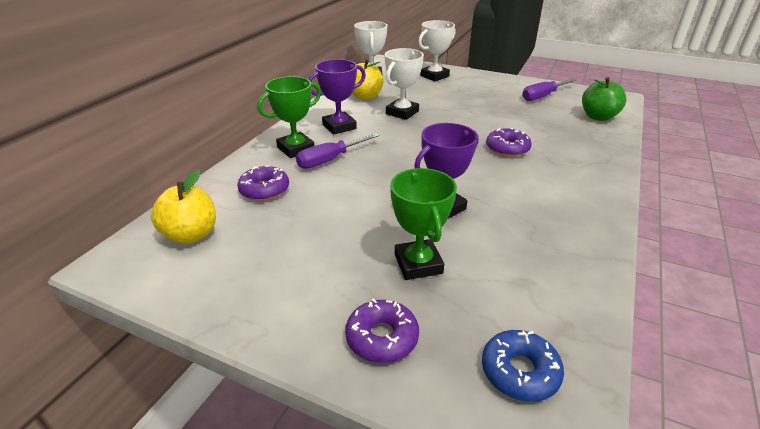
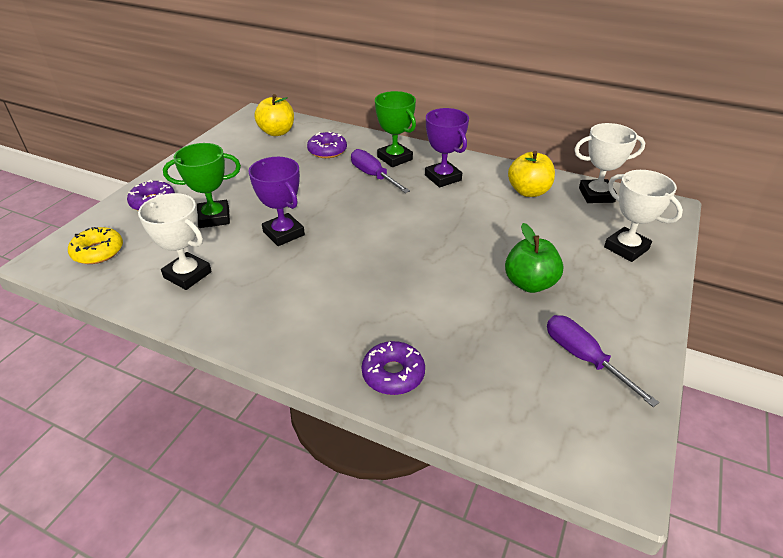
camera: 90 degrees right, 5 degrees up
(402, 112) = (486, 216): white trophy -> white trophy (188, 275)
(507, 148) = (396, 290): purple donut -> purple donut (393, 374)
(520, 371) = (98, 252): blue donut -> yellow donut
(598, 117) = (511, 412): green apple -> green apple (529, 283)

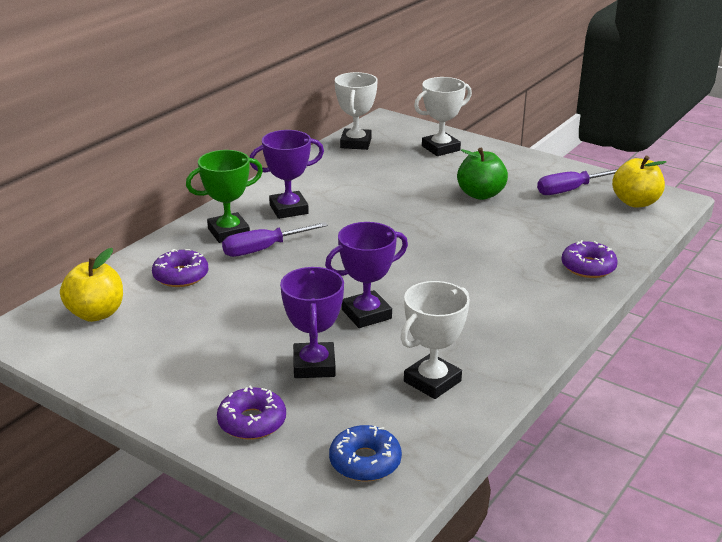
camera: 80 degrees left, 10 degrees down
(98, 252) = (365, 462): yellow donut -> blue donut
(214, 218) = (314, 365): green trophy -> purple trophy
(528, 191) = (336, 171): yellow apple -> yellow apple (635, 202)

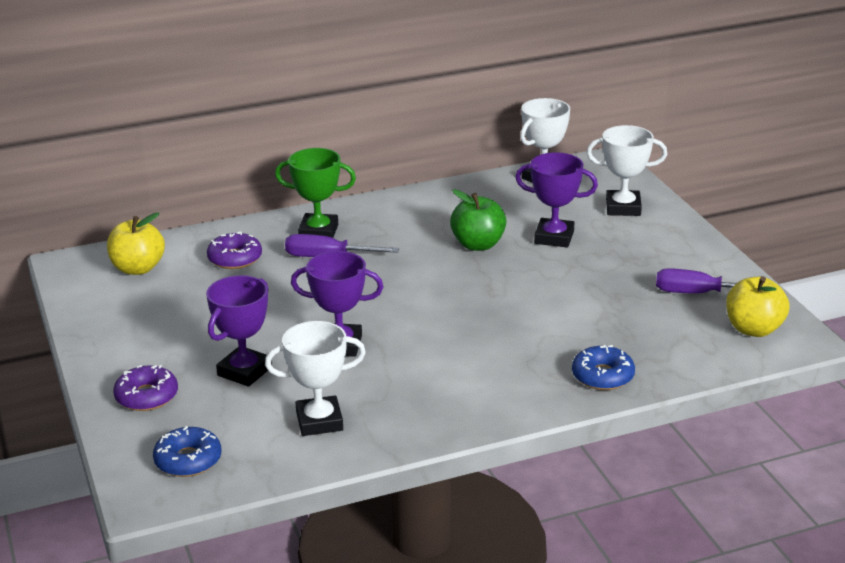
camera: 35 degrees right, 0 degrees up
(288, 209) = (395, 226): purple trophy -> purple trophy (554, 237)
(480, 194) = (597, 268): green apple -> green apple (478, 244)
(588, 267) = (602, 376): purple donut -> blue donut

